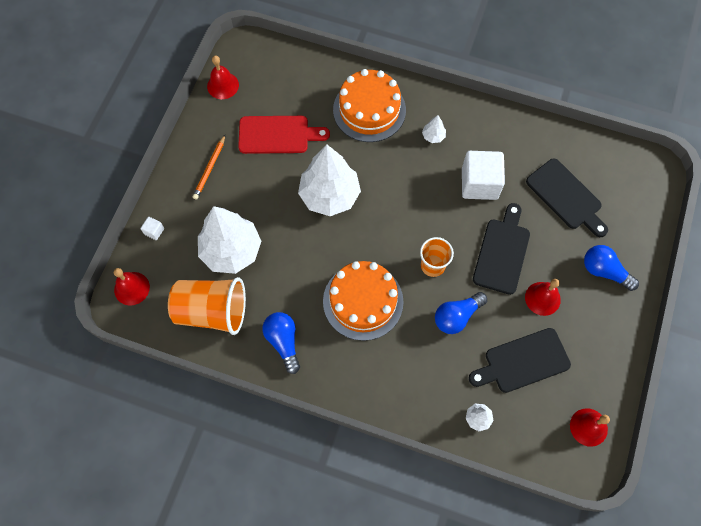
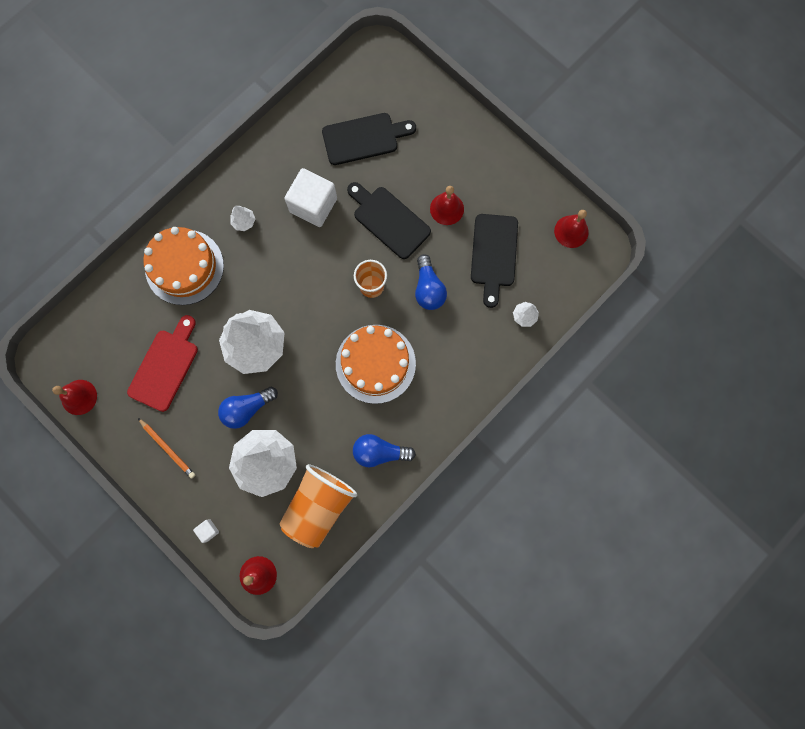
camera: 65 degrees left, 10 degrees up
(604, 271) = (447, 145): blue light bulb -> blue light bulb (247, 409)

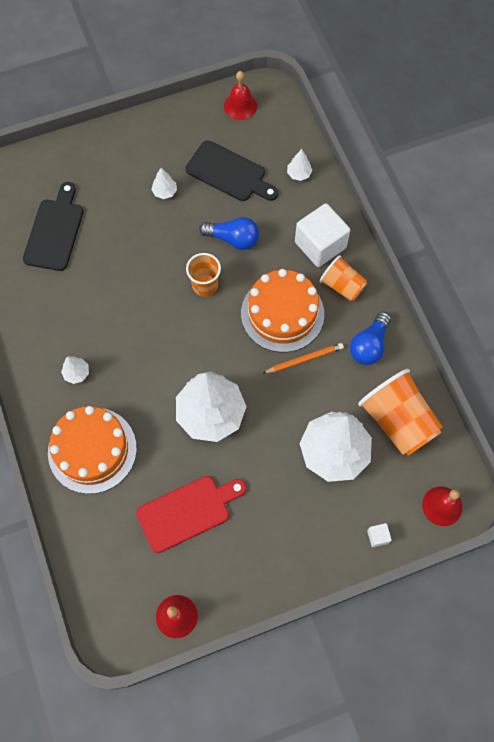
camera: 65 degrees left, 10 degrees down
(165, 366) = (187, 511): red cutting board -> red cutting board turned 105 degrees clockwise
(167, 448) = (275, 544): orange pencil -> orange pencil (304, 359)
(247, 409) = (271, 448): blue light bulb -> none
(313, 205) = (96, 303): white cube -> white cube (320, 245)
(389, 220) = (148, 244): black cutting board -> none
(427, 404) = (342, 286): none -> orange cup
(447, 209) = (164, 192): red bell -> white tree

